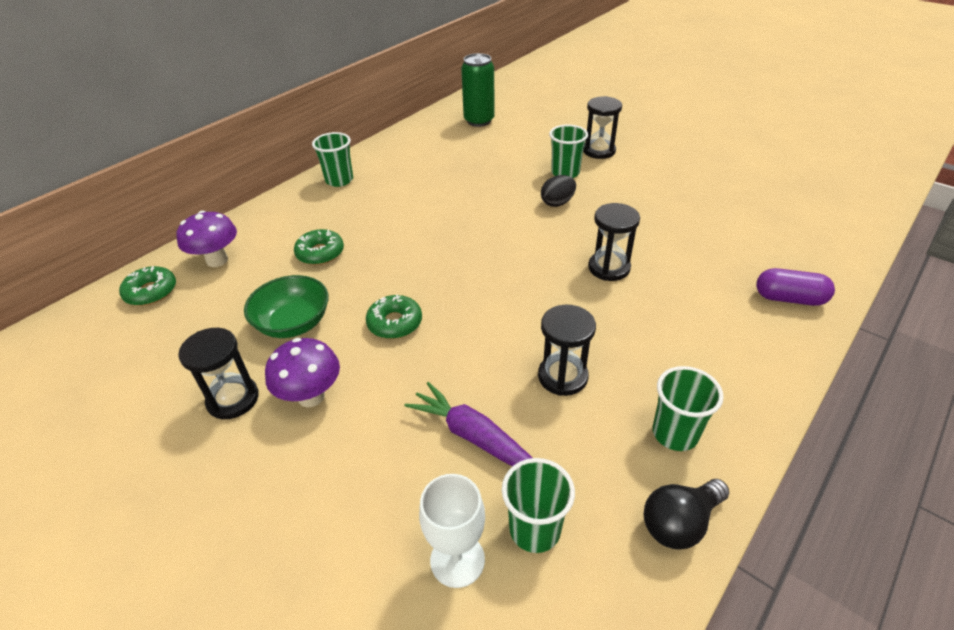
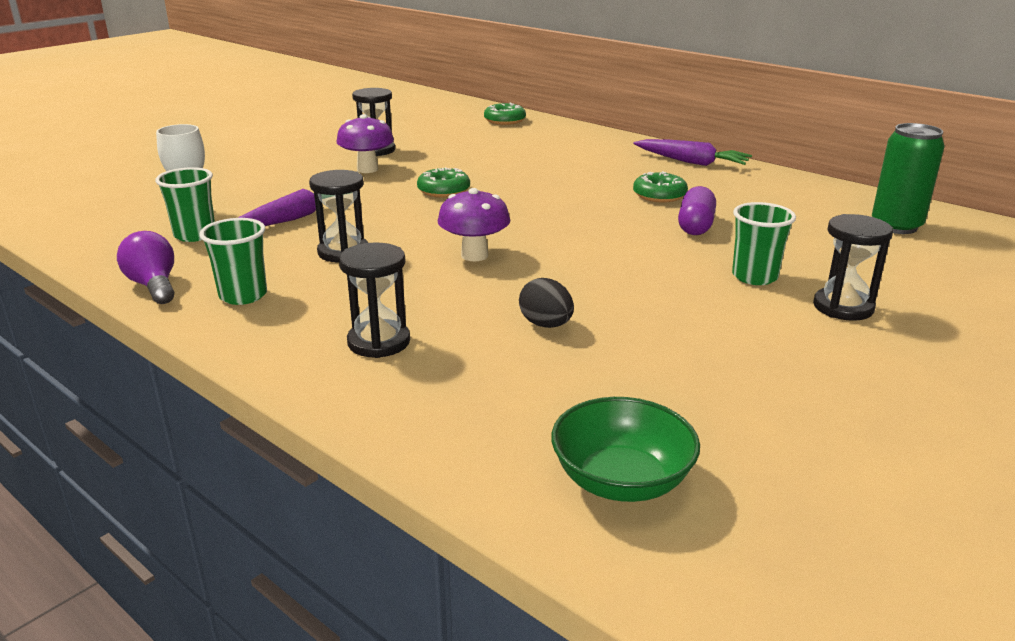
camera: 90 degrees right, 15 degrees down
(217, 260) = (545, 133): purple mushroom -> purple mushroom (474, 255)
(293, 323) = (454, 160): green bowl -> green bowl (621, 480)
(320, 253) = (553, 162): green donut -> green donut (659, 195)
(339, 180) = (692, 162): green cup -> purple carrot
(557, 203) = (666, 267): black egg -> black egg (546, 325)
(609, 268) = (514, 288): black hourglass -> black hourglass (379, 342)
(679, 523) = (154, 286): black light bulb -> purple light bulb
(789, 298) = (422, 408): purple capsule -> purple capsule (695, 226)

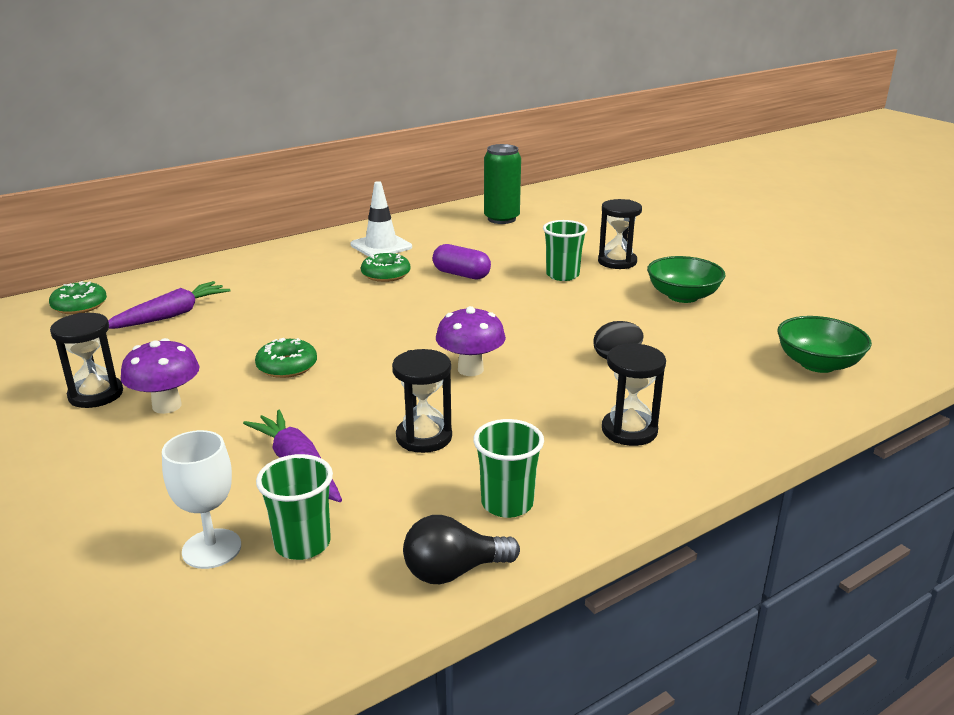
camera: 75 degrees left, 0 degrees up
(154, 286) = (453, 571): purple light bulb -> black light bulb
(692, 162) = (317, 248): purple carrot -> purple carrot (171, 315)
(728, 184) = (381, 246): none -> white traffic cone
(771, 360) = (683, 296): none -> green bowl

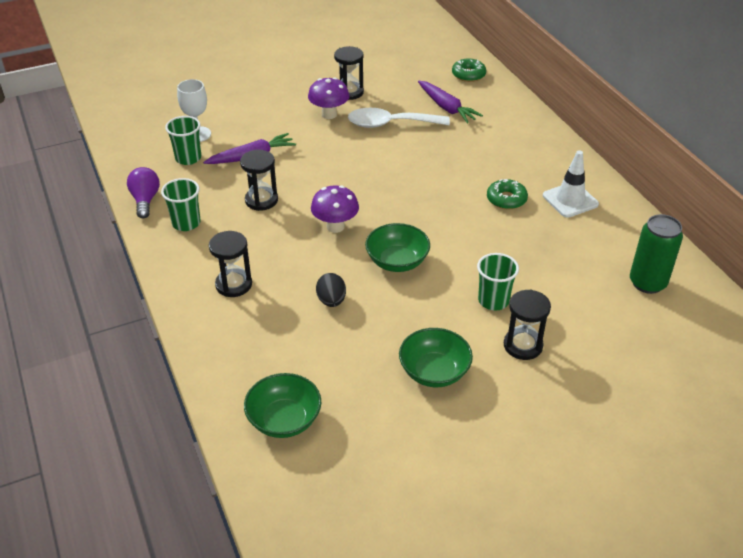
camera: 100 degrees right, 15 degrees up
(208, 352) = (390, 124): none -> white spoon
(287, 366) = (363, 153): green donut -> none
(453, 571) = (145, 200): black light bulb -> purple light bulb
(461, 274) = (501, 240): purple capsule -> none
(524, 325) = (397, 261): none -> green bowl

